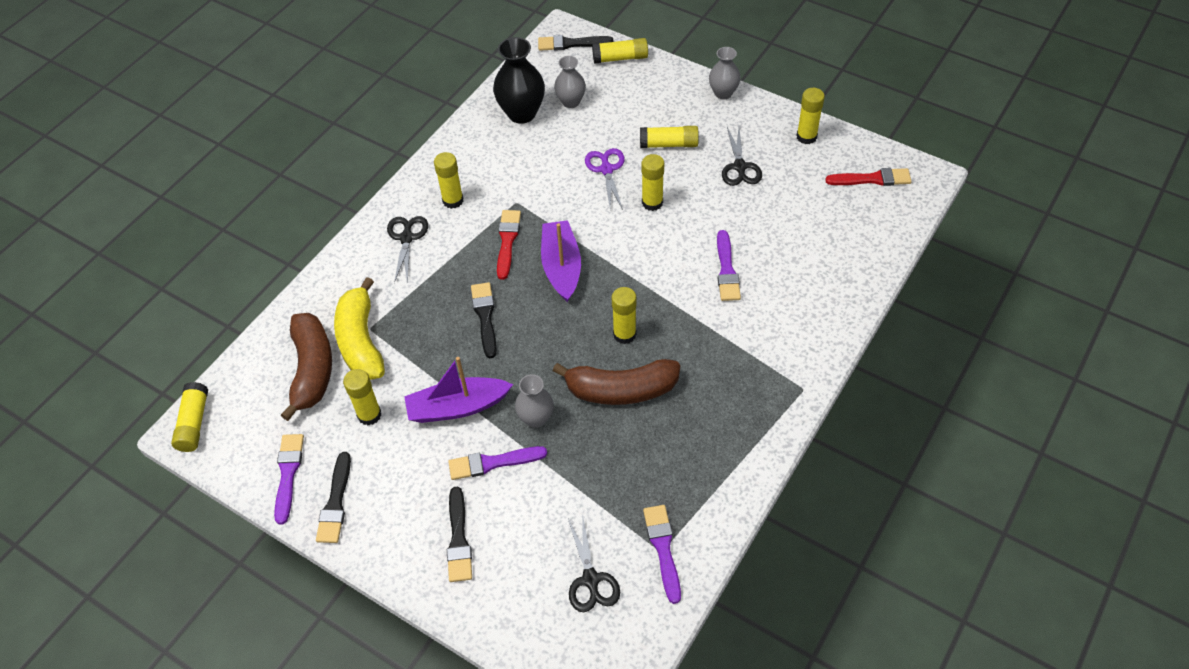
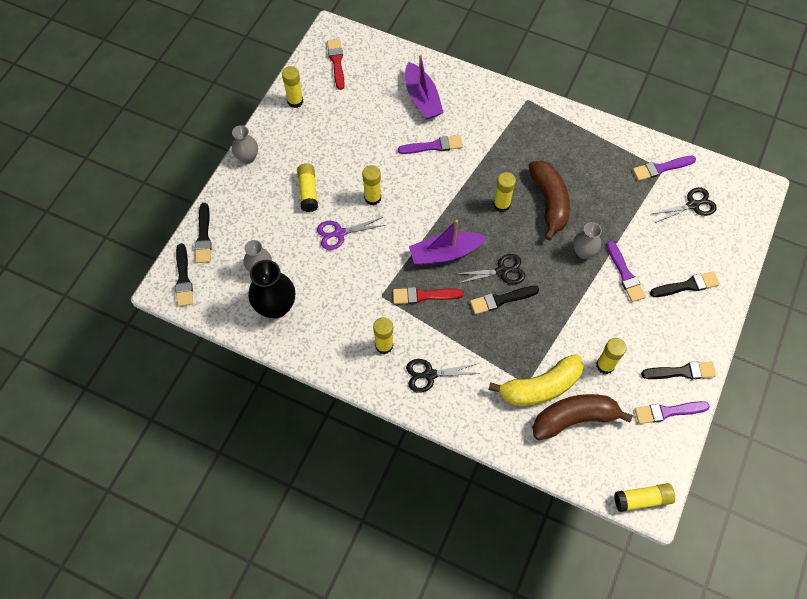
camera: 100 degrees left, 10 degrees up
(457, 407) = (585, 305): purple boat -> purple boat (422, 98)
(620, 58) = (203, 236): yellow glue stick -> black brush
(740, 167) = (330, 142): black scissors -> black scissors (501, 271)

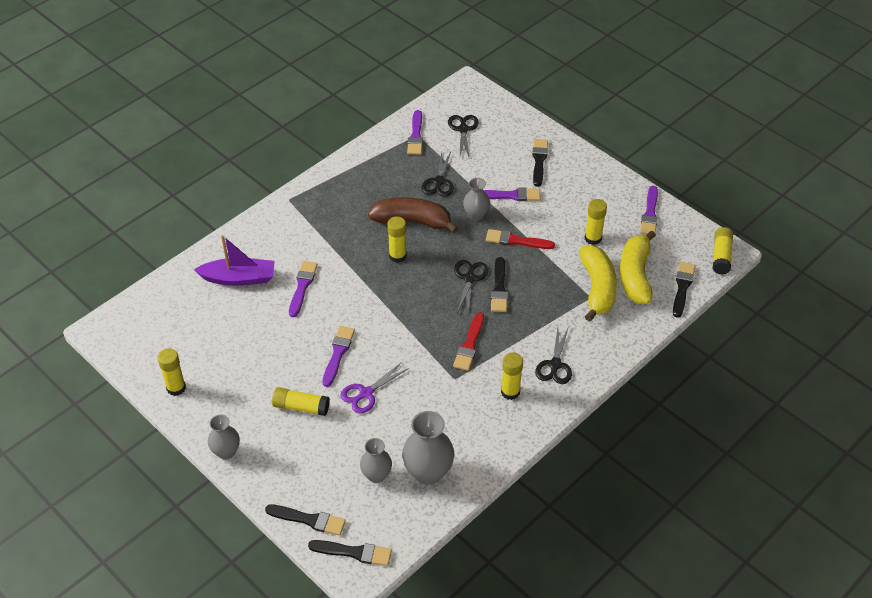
camera: 70 degrees left, 15 degrees down
(276, 307) = (428, 472): black vase -> grey vase
(336, 62) = (146, 336): red brush -> red brush (516, 241)
(339, 233) = (366, 393): purple scissors -> purple scissors turned 45 degrees clockwise
(372, 198) = (338, 353): yellow glue stick -> purple brush
(445, 253) = (430, 314): purple boat -> none
(574, 418) = (635, 275): brown banana -> yellow banana
(610, 207) = (439, 182): none -> black scissors
(681, 372) = (617, 192): black brush -> black brush (682, 287)

